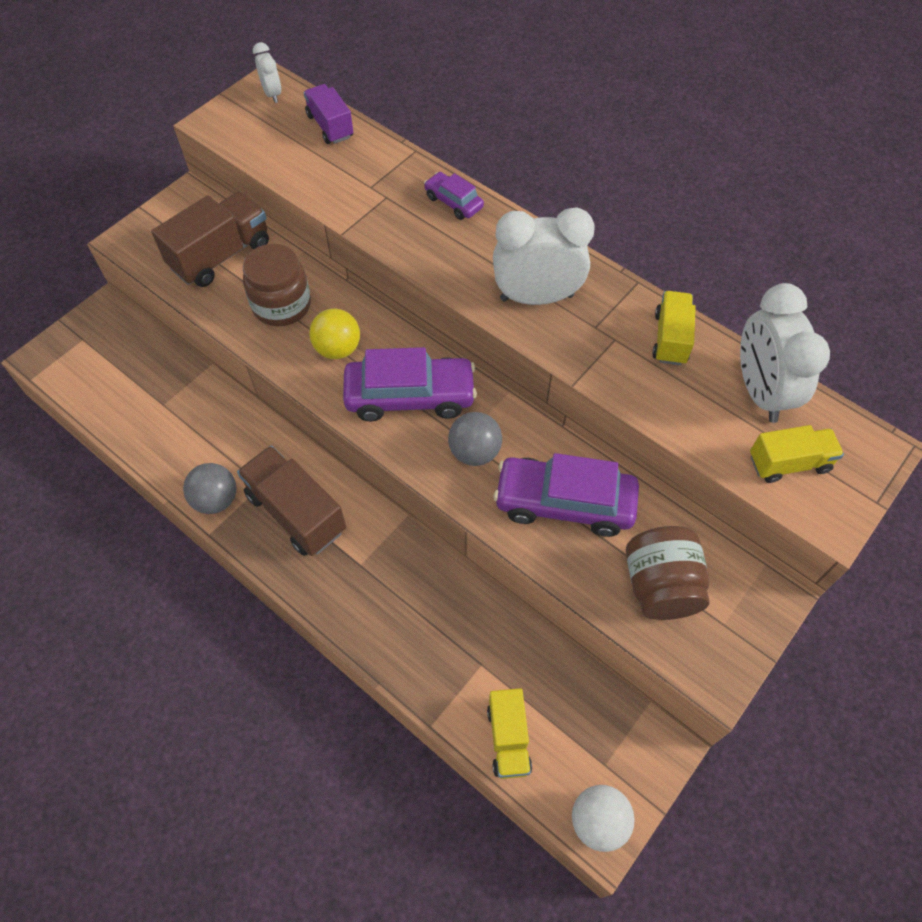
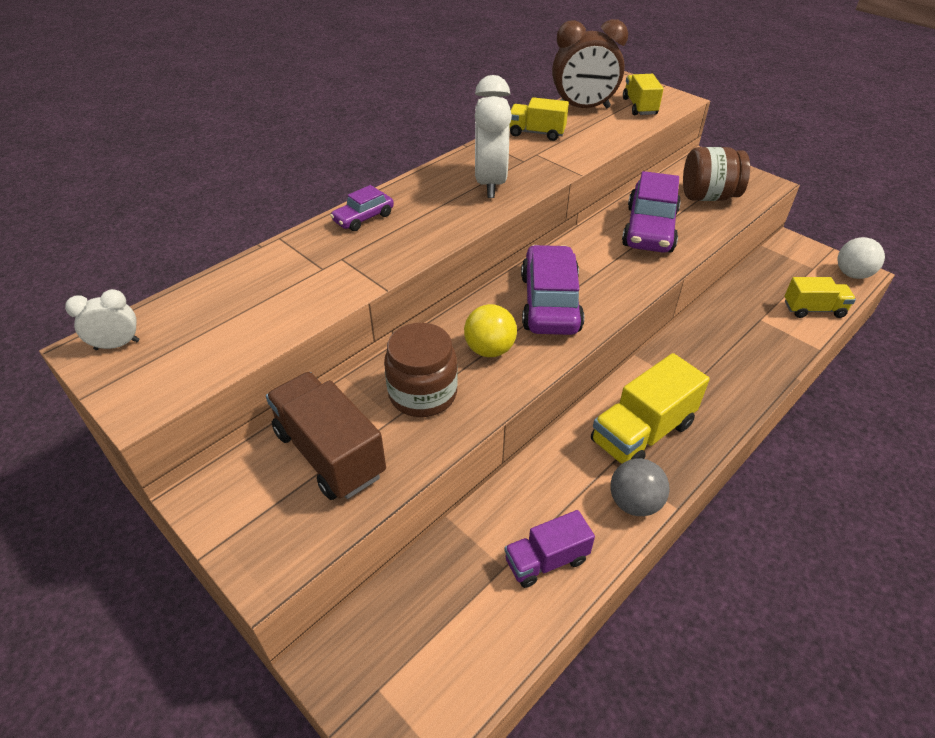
camera: 85 degrees left, 15 degrees down
(296, 512) = (642, 433): brown truck -> yellow truck
(330, 126) = (208, 296): purple truck -> purple truck (546, 560)
(474, 452) = (607, 269): grey ball -> none
(760, 391) = (583, 108): white clock -> brown clock

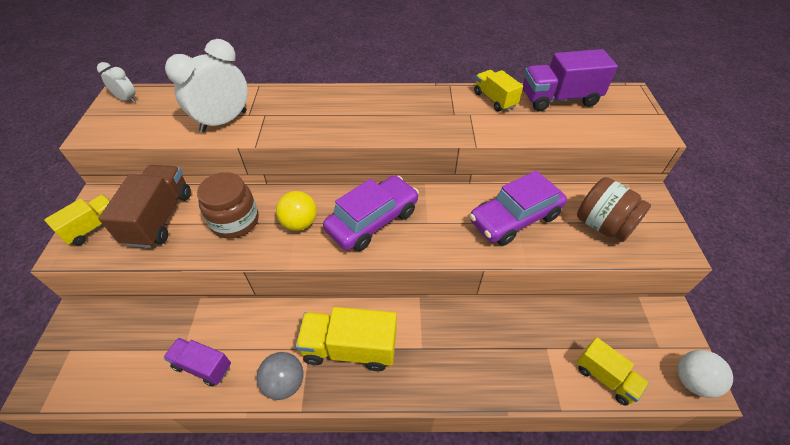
camera: 45 degrees right, 5 degrees up
(363, 218) = (310, 98): purple car -> none
(490, 183) = (408, 117): white clock -> white clock (224, 121)
(583, 108) = (559, 99): brown clock -> purple truck
(639, 106) = (609, 120): yellow truck -> yellow truck (93, 227)

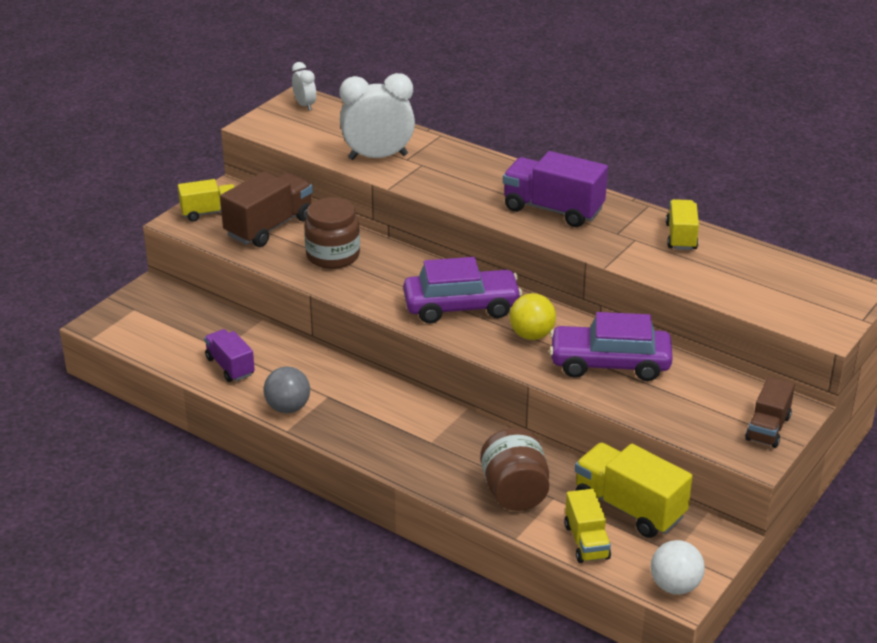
camera: 35 degrees right, 15 degrees down
(299, 223) = (390, 281): yellow ball -> yellow ball (531, 335)
(350, 348) = (364, 412): yellow truck -> yellow truck (629, 508)
(559, 99) = (760, 263): purple truck -> purple truck (553, 209)
(602, 225) = (700, 408): brown jar -> brown jar (514, 492)
(654, 220) = (768, 428): none -> brown truck

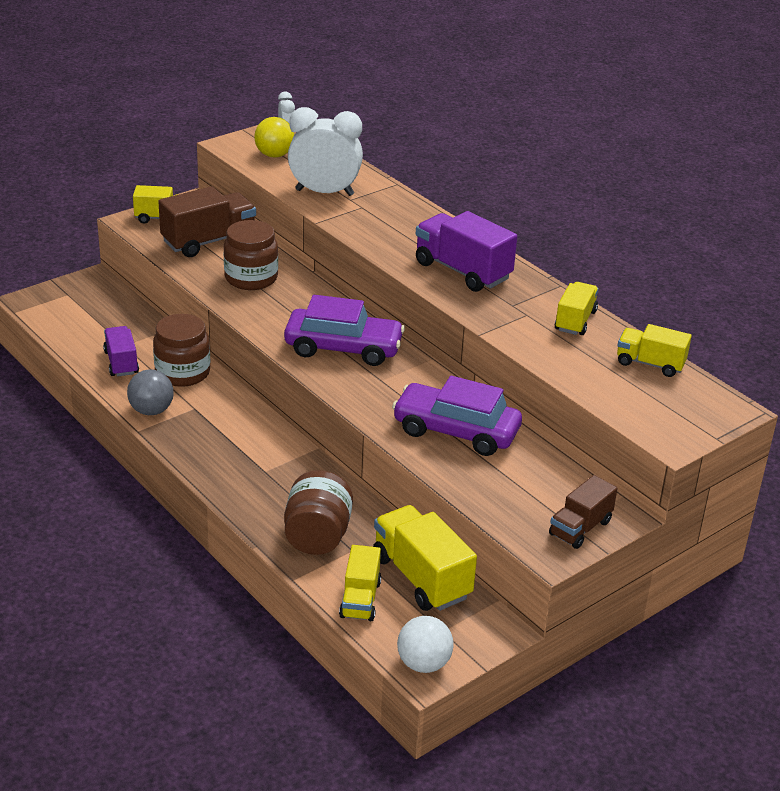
camera: 15 degrees right, 0 degrees up
(296, 364) = (182, 373): none -> brown jar
(531, 335) = (395, 388): yellow ball -> yellow ball (274, 155)
(768, 263) = (650, 364): none -> yellow truck

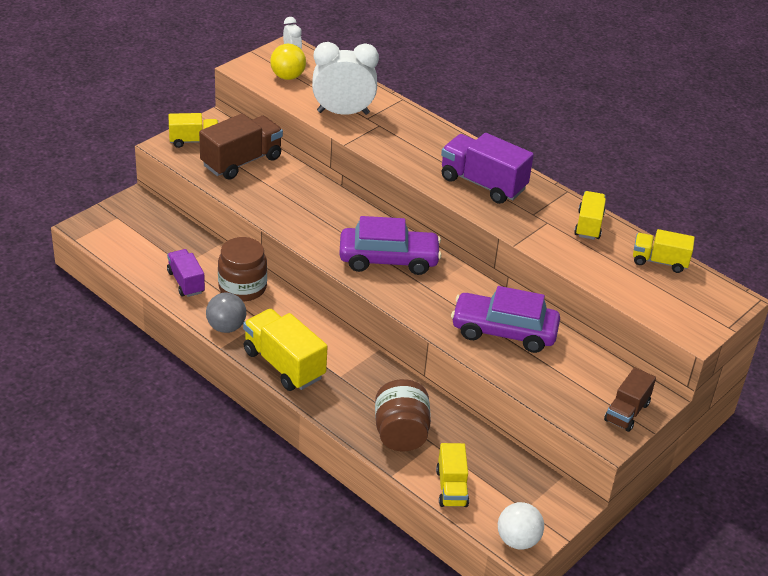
camera: 10 degrees left, 5 degrees up
(251, 278) = (289, 196): brown jar -> none
(421, 577) = (496, 462): yellow truck -> yellow truck (284, 364)

